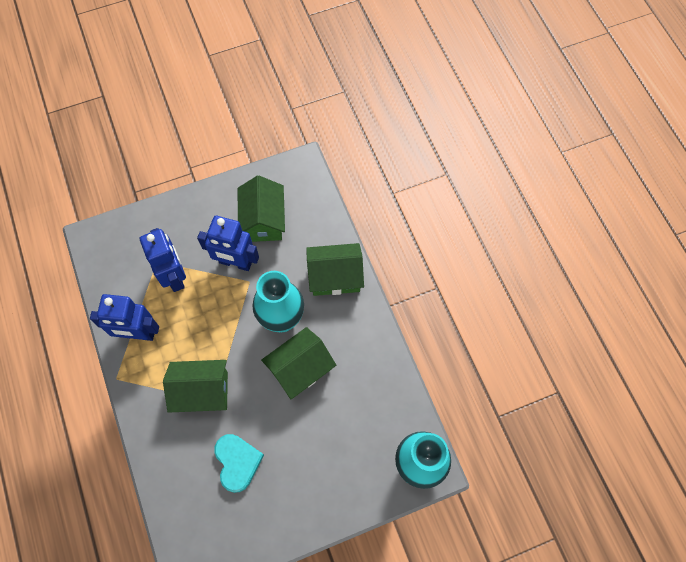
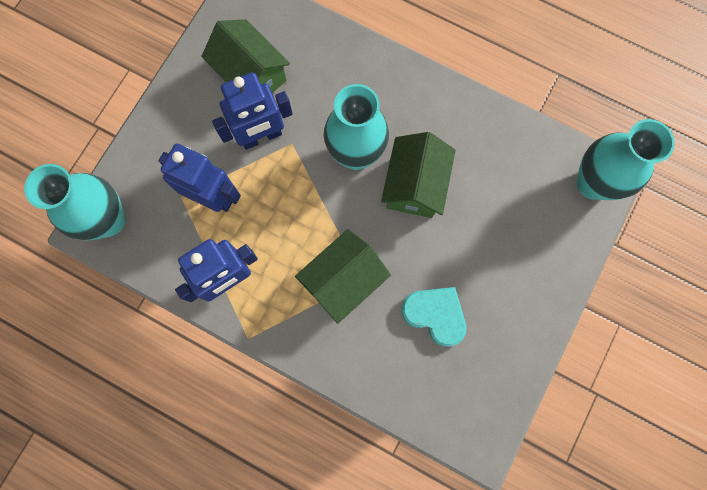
camera: 40 degrees left, 10 degrees up
(105, 242) = (108, 220): none -> turquoise vase
(335, 277) = (369, 76): green house -> none

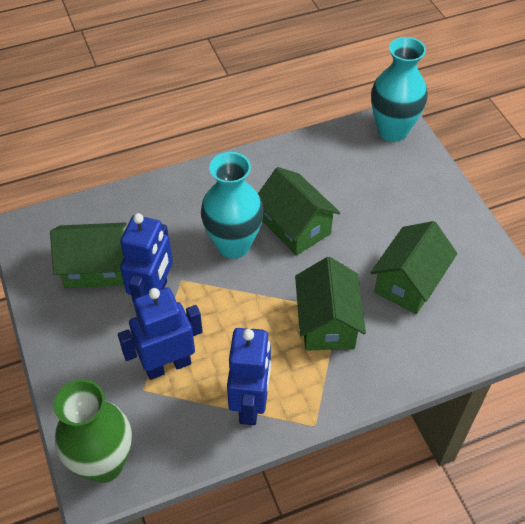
camera: 50 degrees left, 25 degrees down
(108, 220) = (104, 463): turquoise vase -> green vase
(435, 315) = (409, 282): turquoise heart -> green house

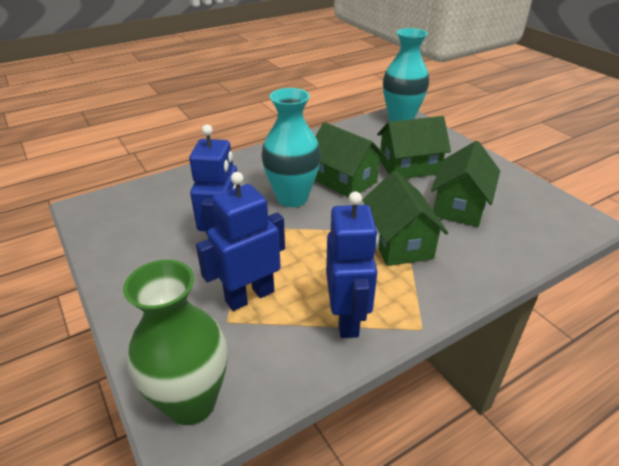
camera: 10 degrees left, 15 degrees down
(96, 267) = (162, 227): green house -> green house (409, 167)

